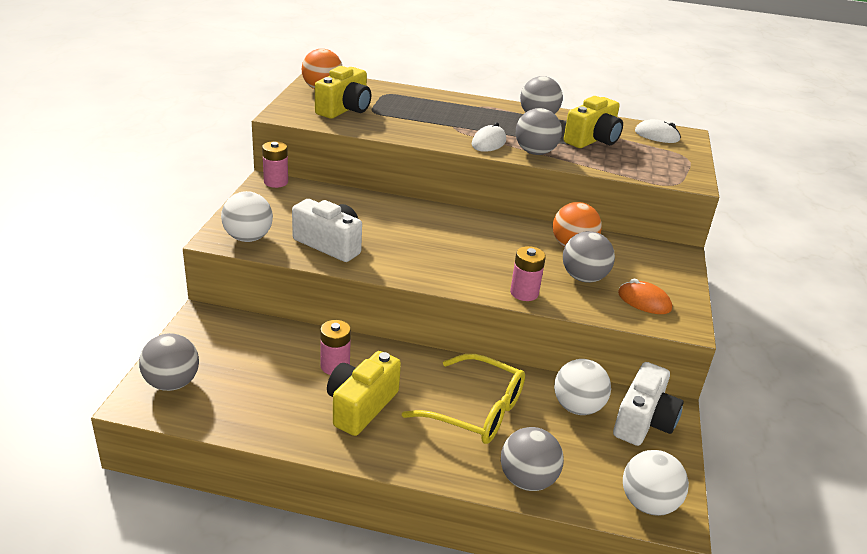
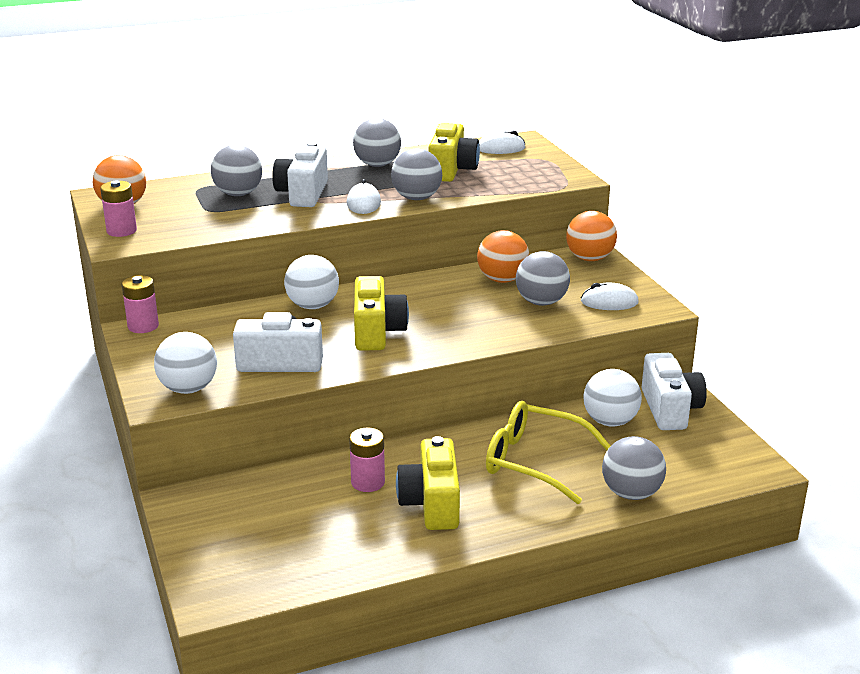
camera: 30 degrees left, 5 degrees down
(172, 383) = (225, 569): grey ball -> grey ball (238, 194)
(345, 109) = (177, 218): yellow camera -> yellow camera (377, 332)
(453, 121) = (303, 194): none -> white camera
(476, 411) = (534, 461): yellow glasses -> yellow glasses turned 150 degrees counterclockwise
(524, 293) = (508, 334): pink battery -> pink battery (121, 231)
(644, 301) = (609, 302): orange mouse -> white mouse
(648, 503) = (733, 466): white ball -> white ball (313, 306)
(670, 257) = (589, 258): none -> orange ball

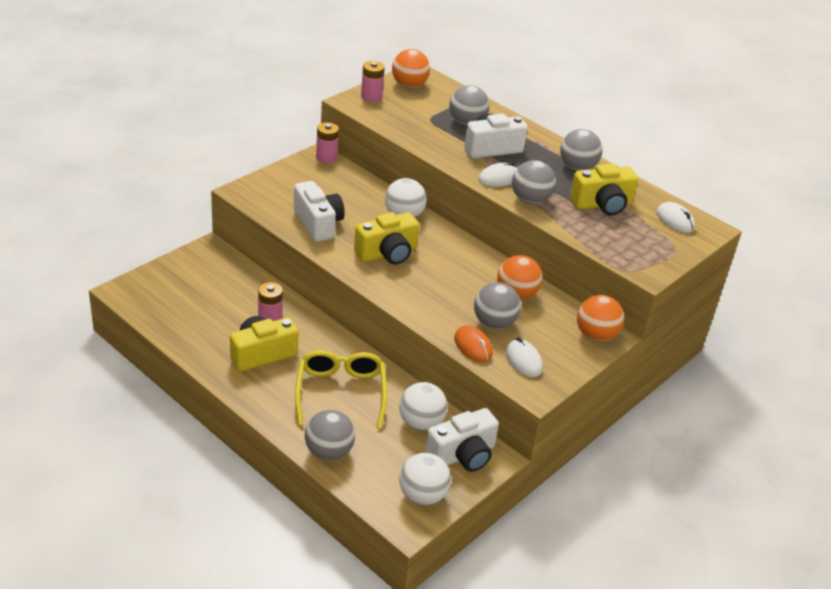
camera: 60 degrees right, 10 degrees up
(188, 389) = (263, 198): white ball -> white ball (422, 496)
(573, 322) = (473, 346): none -> orange mouse

